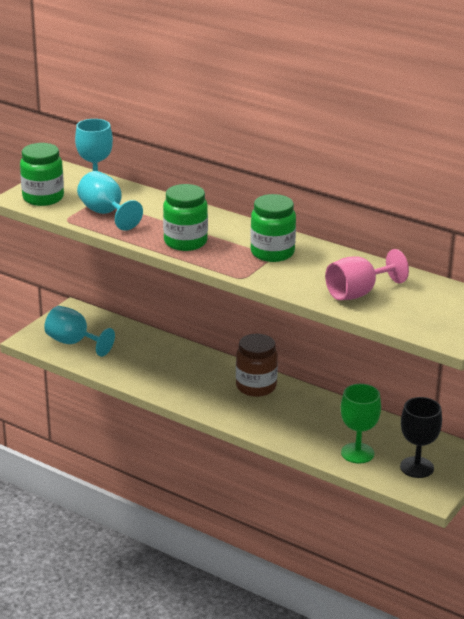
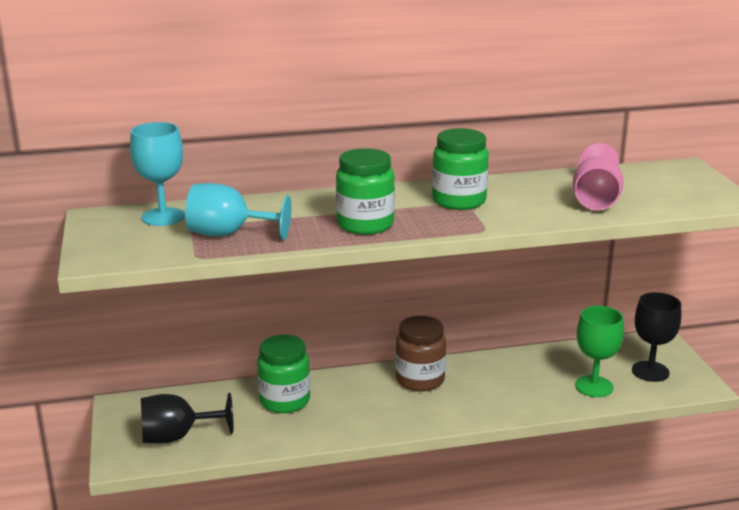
camera: 45 degrees left, 5 degrees down
(43, 198) = (124, 248): green jar -> green jar (285, 401)
(74, 343) = (177, 437): turquoise goblet -> black goblet

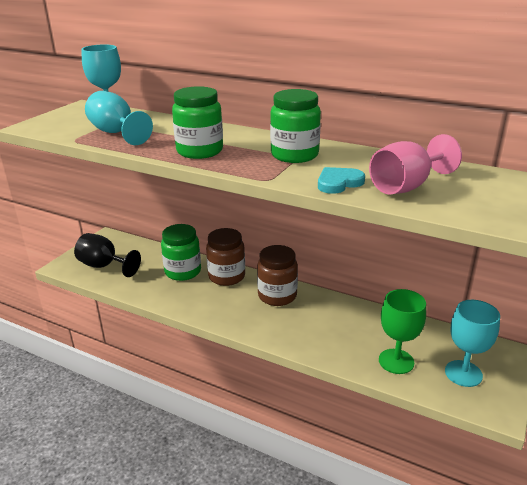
camera: 40 degrees right, 5 degrees up
(341, 384) = (226, 276): none -> brown jar
(543, 213) = (338, 183): none -> turquoise heart
(650, 371) = (463, 373): black goblet -> turquoise goblet

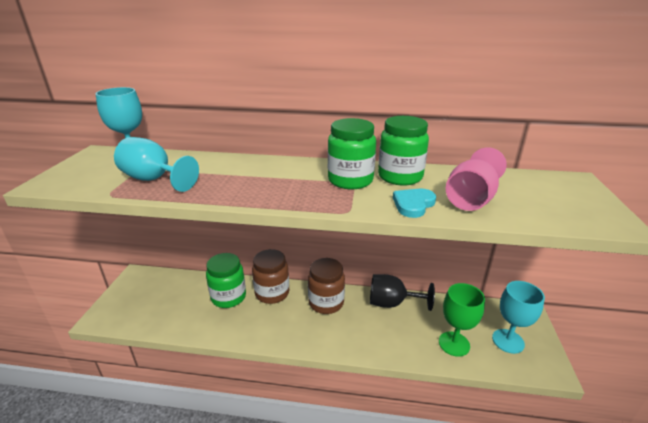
camera: 20 degrees left, 0 degrees up
(104, 266) = (145, 308): black goblet -> black goblet (392, 303)
(199, 151) = (257, 189): green jar -> green jar (400, 177)

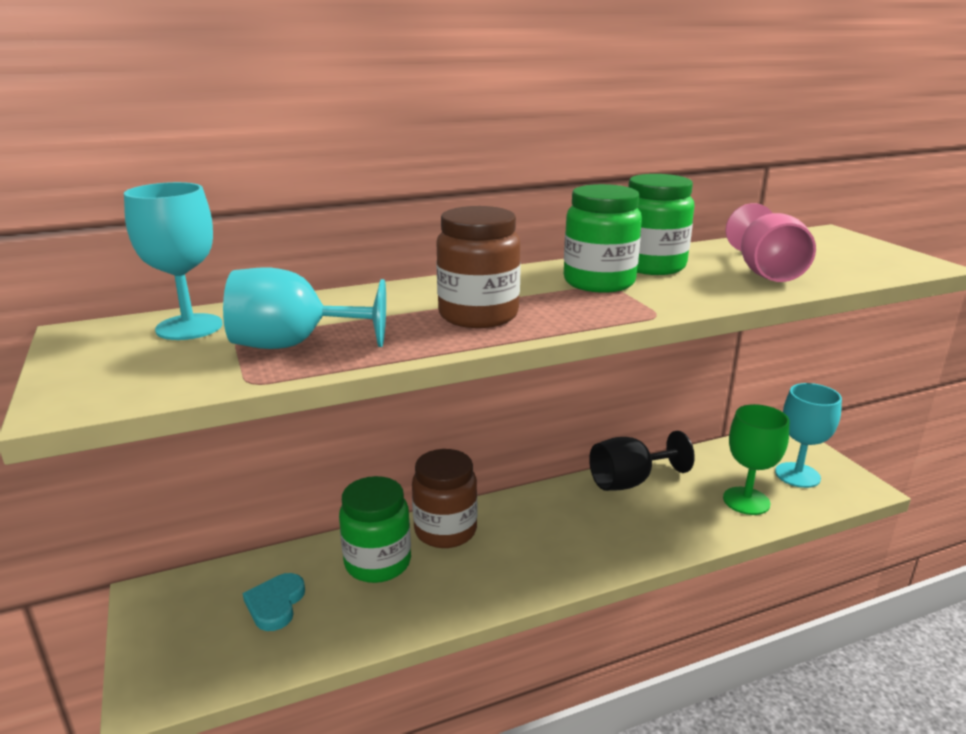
camera: 30 degrees left, 5 degrees down
(326, 303) = (541, 513): brown jar -> brown jar (478, 315)
(413, 204) = (717, 290): turquoise heart -> turquoise heart (275, 604)

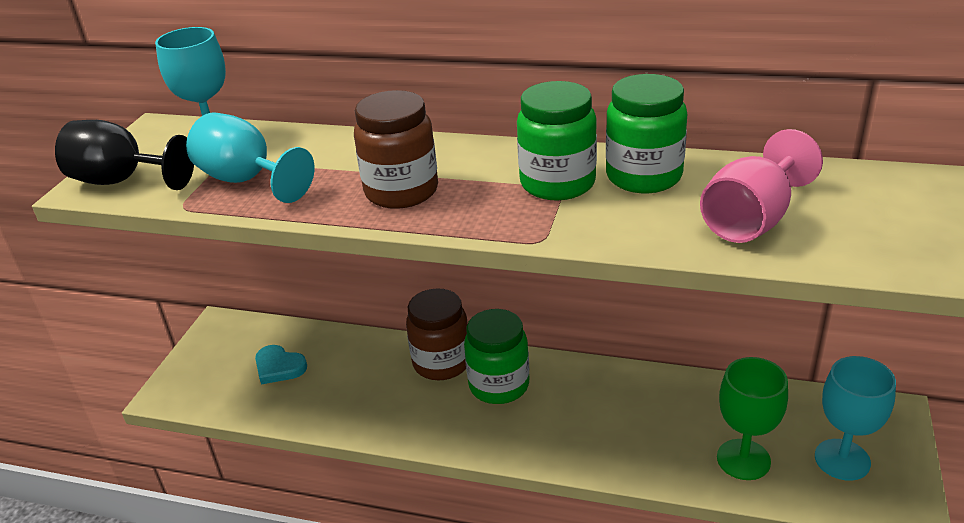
camera: 40 degrees right, 10 degrees up
(275, 604) = (279, 367): turquoise heart -> turquoise heart turned 105 degrees counterclockwise
(378, 563) = (369, 367): green jar -> green jar (499, 385)
(629, 482) = (647, 387): black goblet -> black goblet (122, 181)

